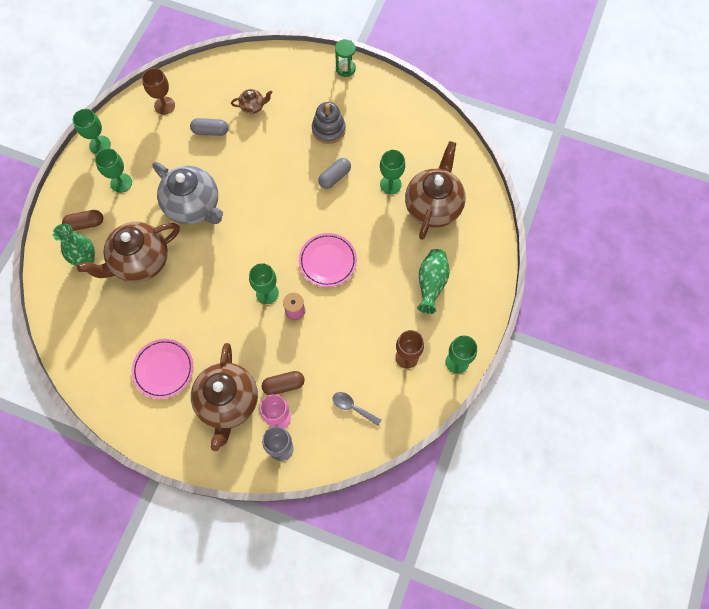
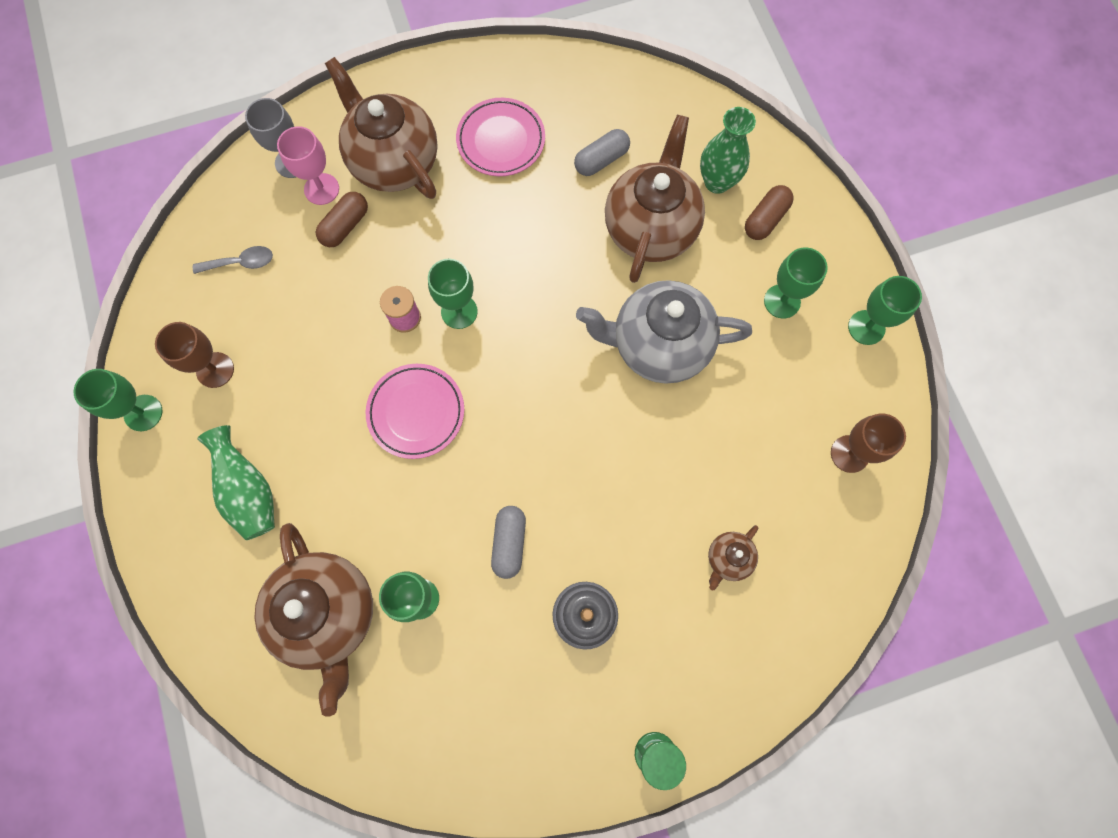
camera: 140 degrees right, 5 degrees up
(210, 131) = (747, 468): grey capsule -> grey capsule (601, 160)

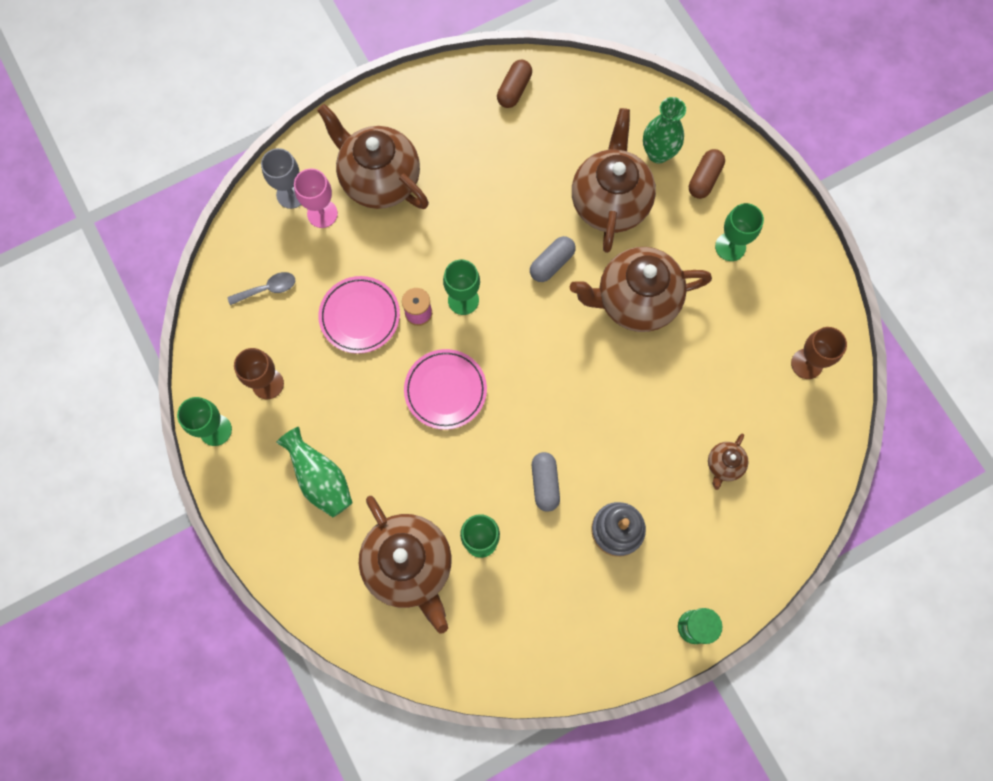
camera: 10 degrees left, 0 degrees up
(345, 226) = (350, 242): brown capsule -> brown capsule (514, 90)
(501, 140) = (467, 146): pink plate -> pink plate (360, 316)
(601, 160) = (557, 150): grey capsule -> grey capsule (552, 263)
(658, 345) = (635, 301): grey teapot -> brown teapot
(866, 327) = (803, 257): green goblet -> none

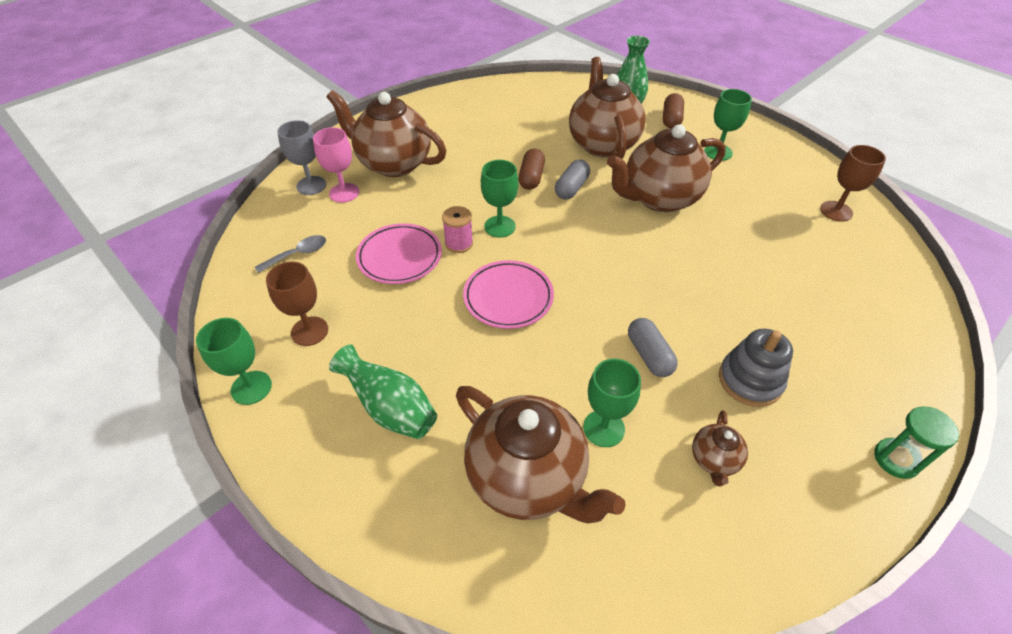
camera: 15 degrees left, 25 degrees down
(514, 90) = (492, 97): brown capsule -> brown capsule (531, 177)
(724, 465) = (819, 299): brown teapot -> brown teapot (714, 460)

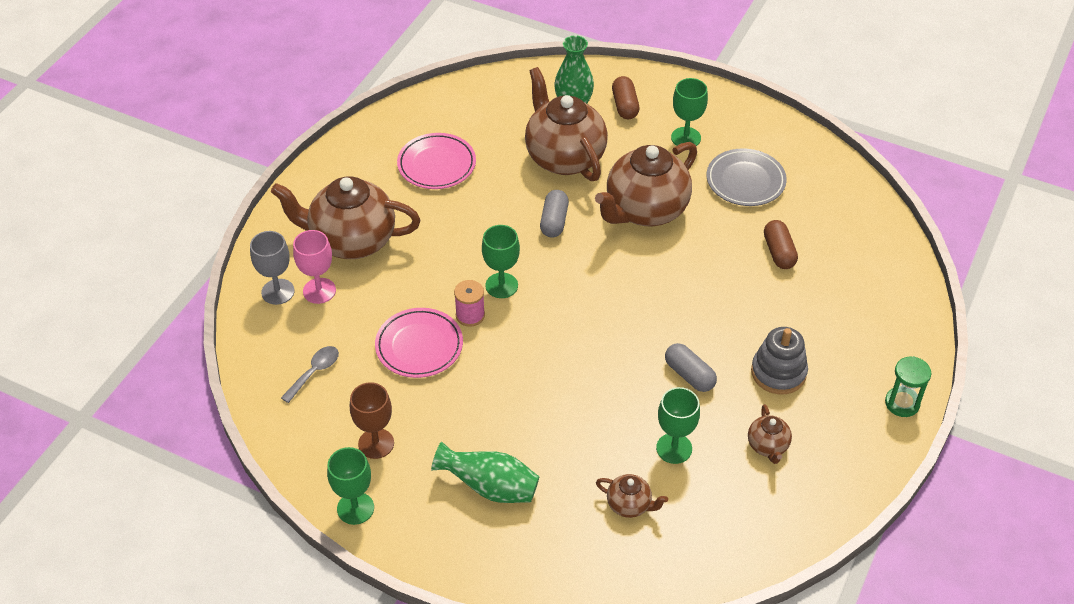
camera: 20 degrees left, 0 degrees up
(508, 297) = (544, 357): pink plate -> pink plate (436, 165)
(528, 478) = (630, 505): brown teapot -> brown teapot, size x0.45
(531, 177) = (507, 219): brown capsule -> brown capsule (779, 252)
(765, 196) = (745, 181): none -> grey plate
(836, 211) = (814, 180): brown goblet -> none

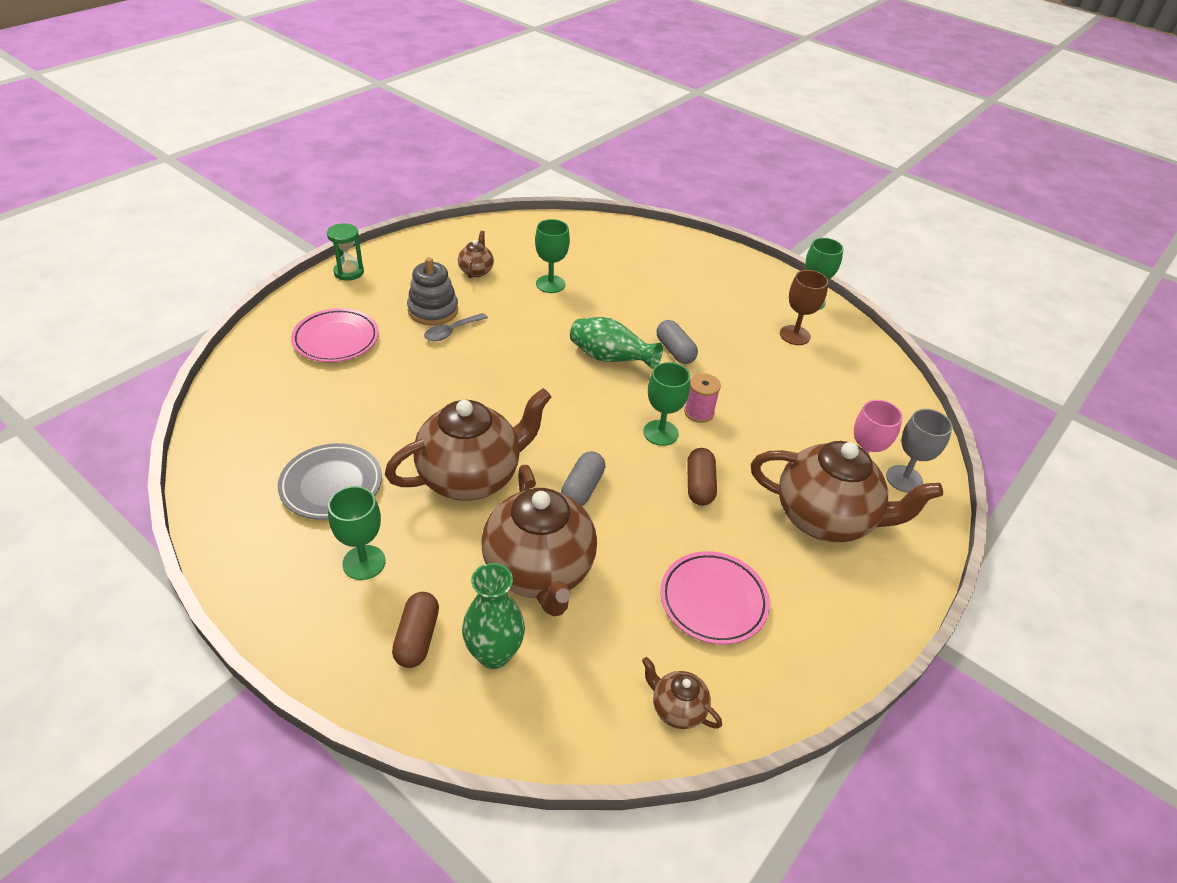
camera: 170 degrees left, 5 degrees down
(314, 372) = (854, 396): grey spoon -> grey spoon (451, 331)
(419, 346) = (753, 397): pink plate -> pink plate (336, 339)
(490, 487) = (704, 292): green vase -> green vase (610, 359)
(630, 505) = (600, 262): brown teapot -> brown teapot (677, 708)
(689, 375) = (511, 324): grey capsule -> grey capsule (675, 351)
(779, 252) = (356, 401): brown capsule -> brown capsule (699, 485)

